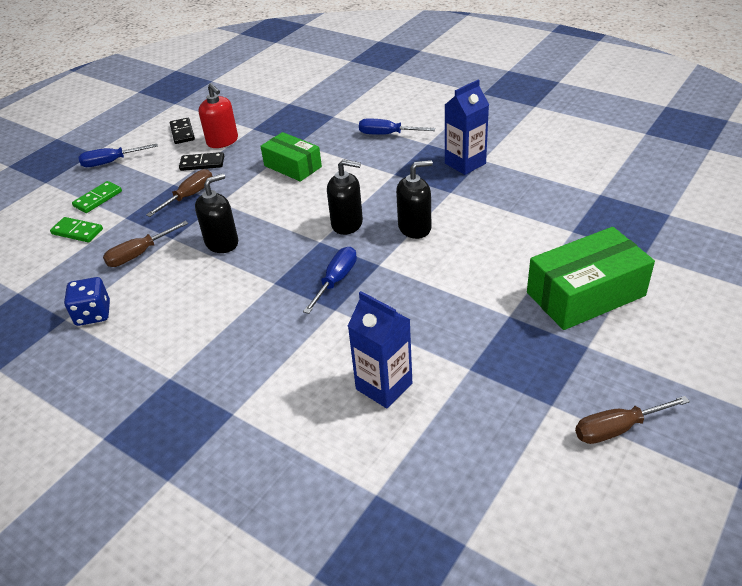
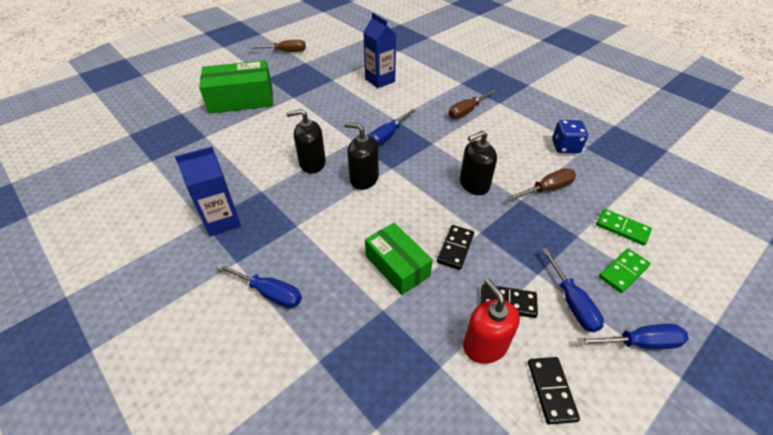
camera: 170 degrees left, 5 degrees up
(151, 173) = (571, 302): none -> blue screwdriver
(189, 196) = (514, 248): brown screwdriver -> brown screwdriver (467, 111)
(243, 186) = (455, 248): none -> black domino

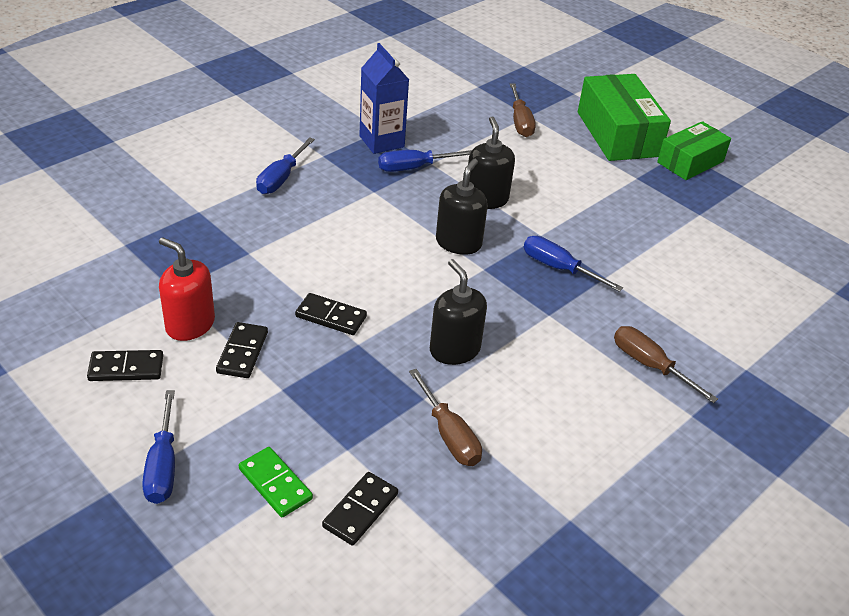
camera: 85 degrees right, 5 degrees down
(285, 52) = (767, 164): brown screwdriver -> brown screwdriver (520, 122)
(380, 80) = (717, 265): blue carton -> none
(397, 266) = (307, 266): green box -> green box (690, 162)
(485, 345) = (190, 325): red soap dispenser -> red soap dispenser turned 120 degrees counterclockwise
(565, 147) = (567, 487): blue dice -> none
(571, 302) = (233, 413): blue screwdriver -> blue screwdriver (414, 168)
(622, 228) = (360, 510): green domino -> black domino

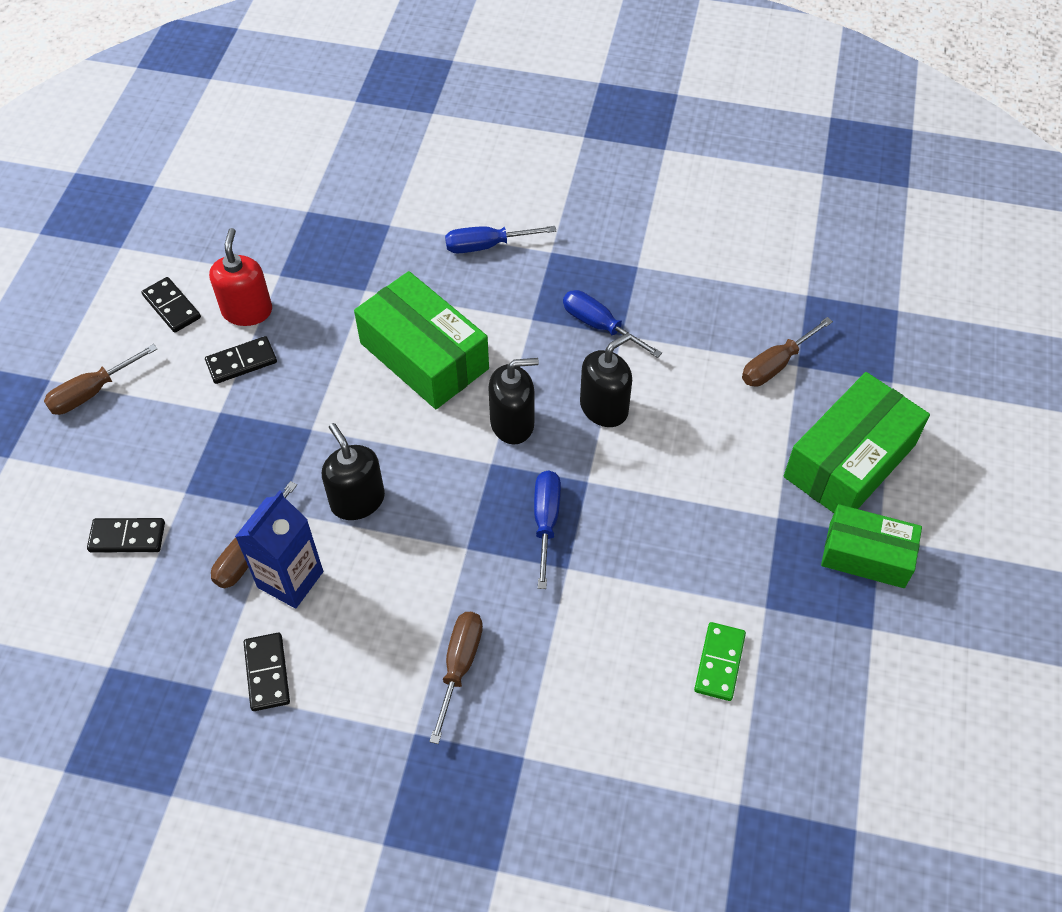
camera: 60 degrees right, 15 degrees up
(163, 465) = (93, 392): blue screwdriver -> brown screwdriver
(275, 484) = (118, 468): green domino -> green domino (719, 662)
(331, 317) = (329, 391): black domino -> black domino (267, 673)
(350, 254) = (424, 356): none -> green box
(381, 141) = (618, 278): blue carton -> blue carton (290, 579)
(454, 350) = (357, 500): black soap dispenser -> black soap dispenser turned 60 degrees counterclockwise

